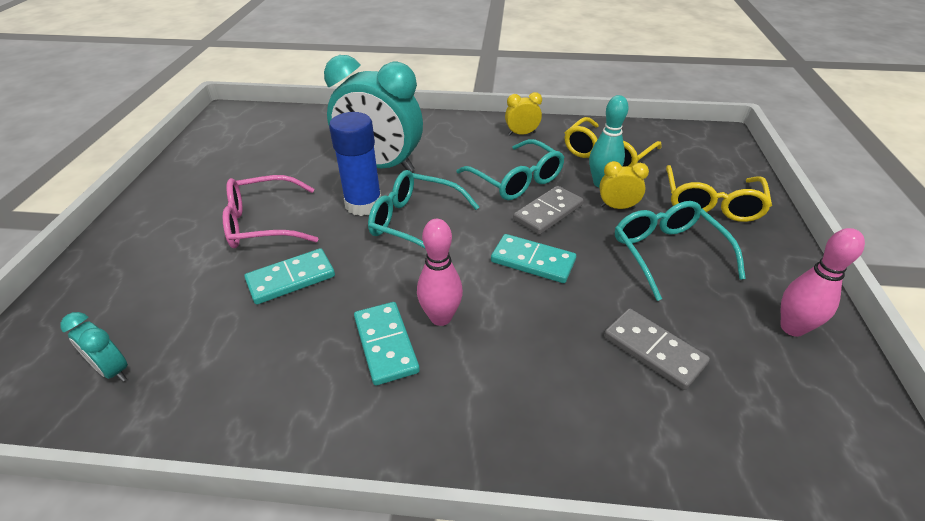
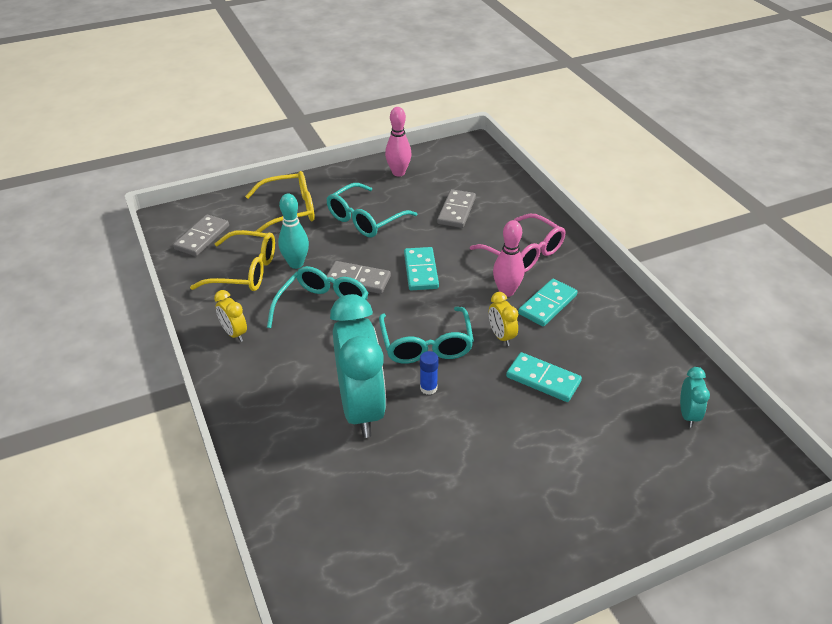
camera: 120 degrees left, 0 degrees up
(263, 223) = (506, 440): pink glasses -> pink glasses (524, 253)
(363, 204) = (428, 388): blue glue stick -> blue glue stick, size x0.48
(617, 207) = (325, 249): yellow clock -> yellow clock (501, 336)
(677, 144) = (202, 237): none -> grey domino

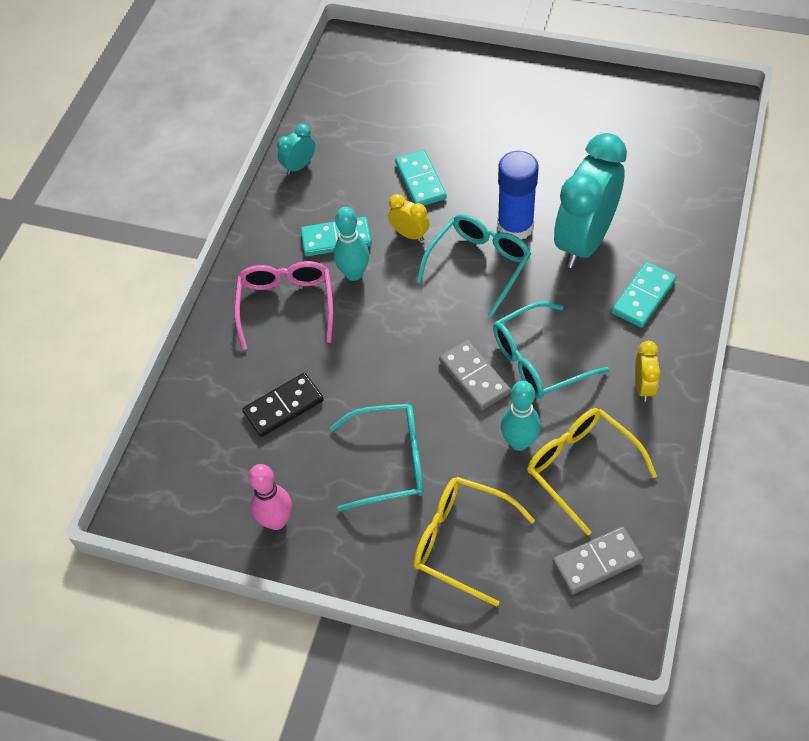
camera: 135 degrees left, 15 degrees up
(420, 271) = (404, 348): turquoise domino -> turquoise domino (643, 297)
(428, 388) = (515, 227): blue glue stick -> blue glue stick, size x2.09
(456, 211) = (283, 406): grey domino -> black domino
(501, 336) = (409, 234): yellow clock -> yellow clock turned 75 degrees counterclockwise
(506, 291) = (354, 274): pink bowling pin -> turquoise bowling pin
(688, 415) = (354, 100): turquoise clock -> turquoise clock (299, 166)

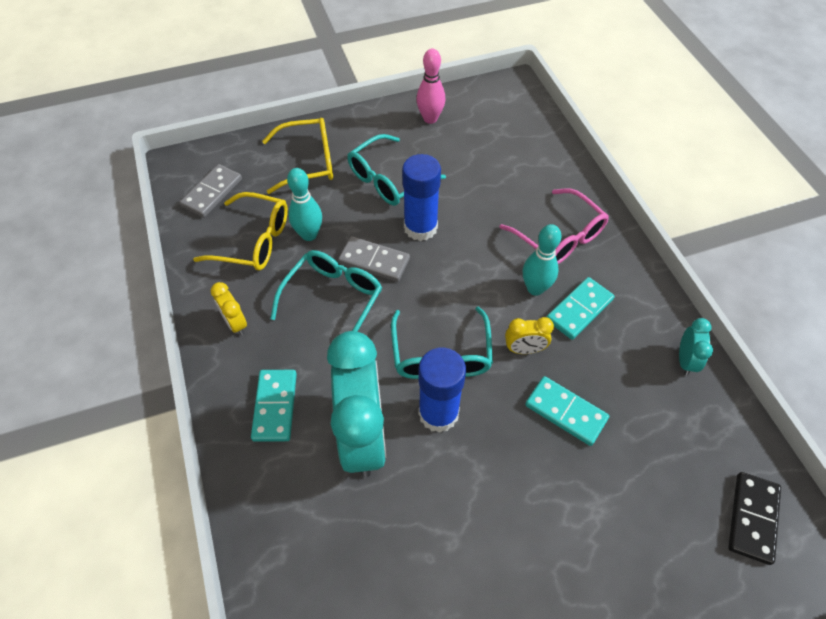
camera: 140 degrees right, 0 degrees up
(283, 406) = (489, 174): black domino -> black domino (753, 518)
(403, 387) = (420, 227): none -> blue glue stick

